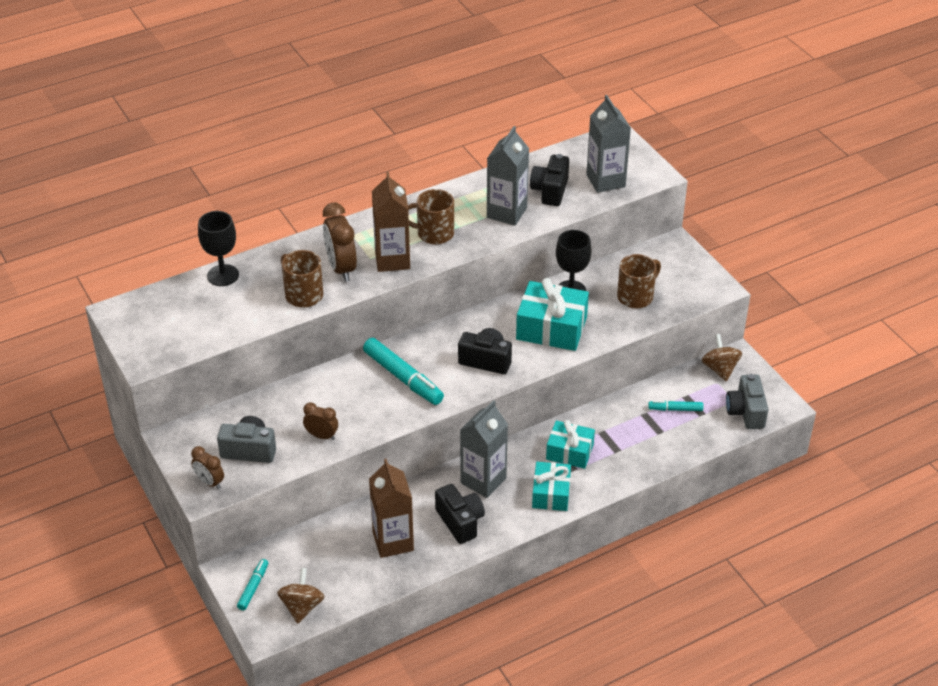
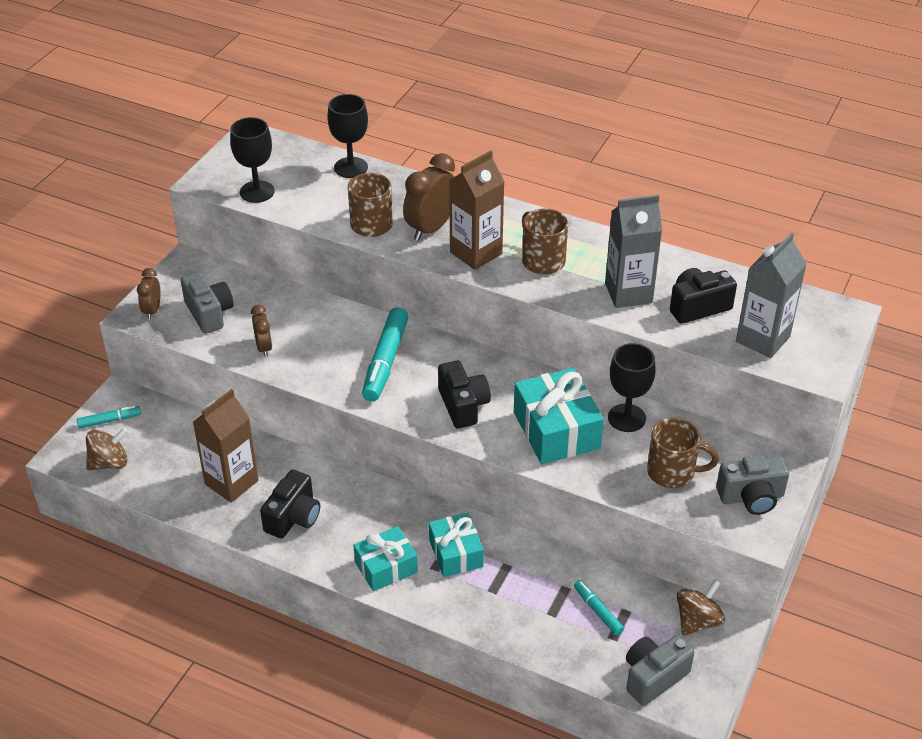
camera: 55 degrees right, 0 degrees up
(194, 338) = (257, 192): none -> black goblet
(483, 480) = (360, 507): grey carton -> none
(686, 275) = (751, 497): none -> grey camera

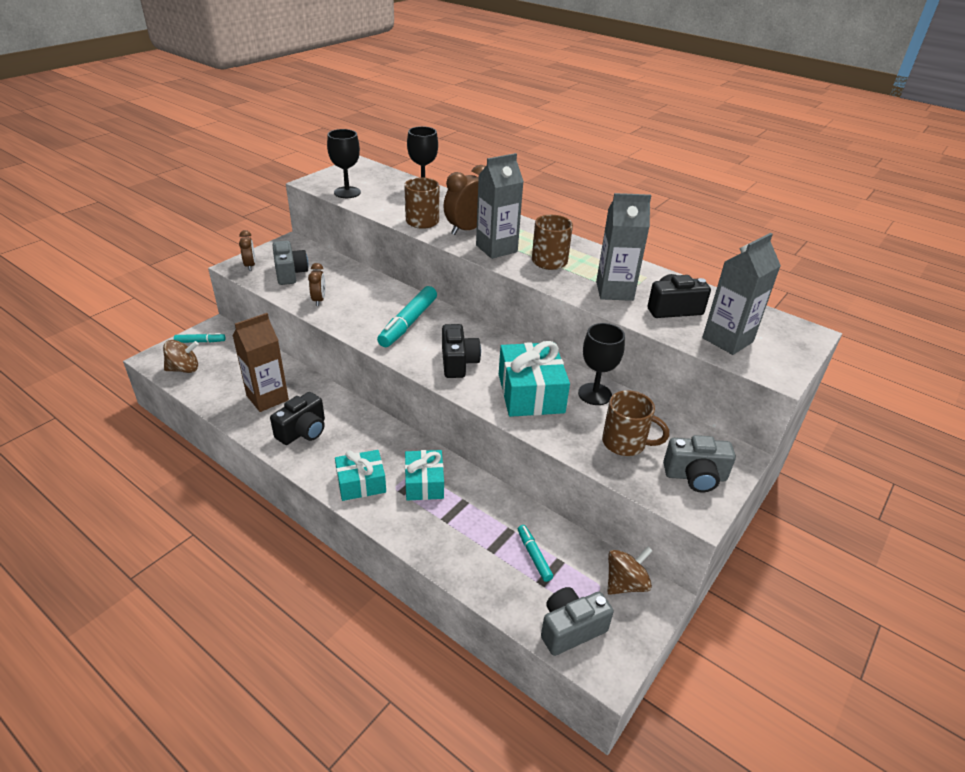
camera: 10 degrees right, 5 degrees down
(152, 310) = (250, 265): brown clock -> brown clock turned 150 degrees clockwise
(476, 253) = (496, 249): brown carton -> grey carton

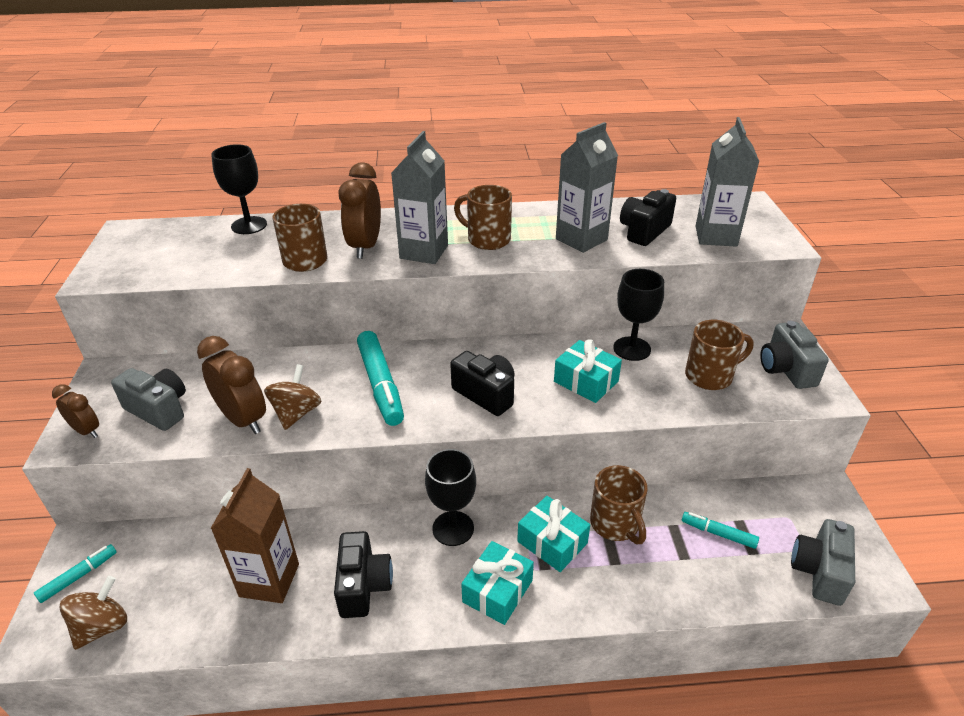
camera: 40 degrees left, 0 degrees up
(319, 300) = (243, 419): brown clock -> brown clock, size x1.72
(347, 192) = (162, 269): black goblet -> black goblet (453, 528)
(475, 502) = (616, 524): none -> brown mug
(531, 393) = (586, 381): turquoise gift -> turquoise gift, size x0.65
(625, 583) = (799, 501): brown spinning top -> brown spinning top (296, 413)
(695, 476) = (786, 369): grey camera -> grey camera turned 120 degrees clockwise

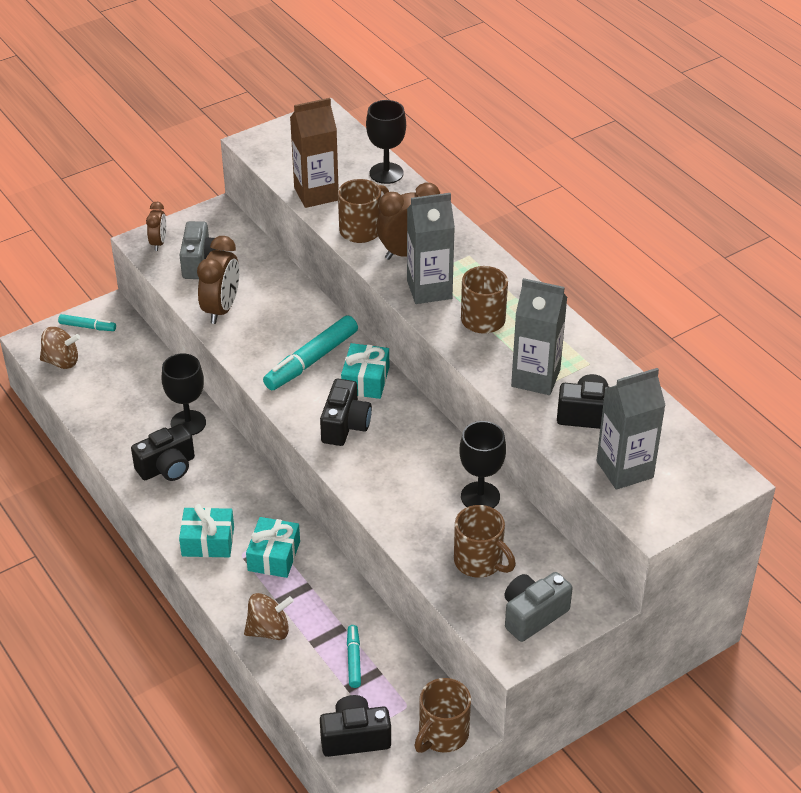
camera: 60 degrees right, 5 degrees up
(269, 580) = (141, 417): brown carton -> brown carton (316, 194)
(296, 413) = (247, 332): brown spinning top -> brown spinning top (269, 630)
(453, 528) = (249, 492): black goblet -> black goblet (188, 423)
(586, 381) = (408, 481): turquoise gift -> turquoise gift (365, 380)
(616, 524) = (319, 589): brown mug -> brown mug (442, 735)
(819, 572) = (355, 737): grey camera -> black camera

